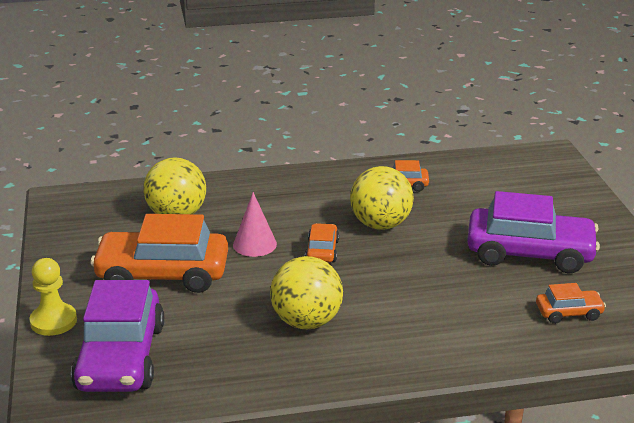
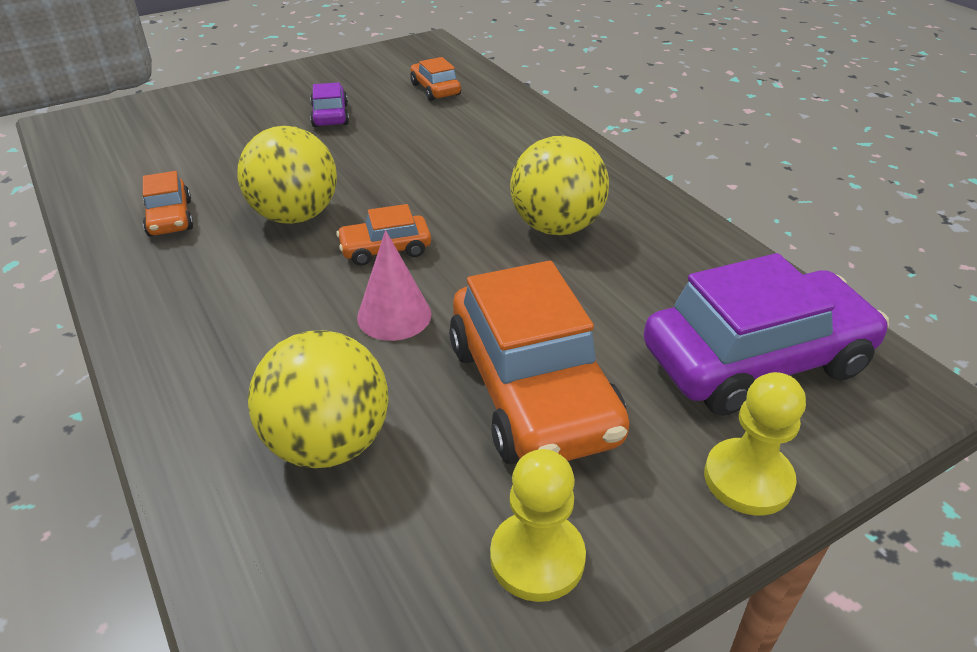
camera: 110 degrees left, 10 degrees up
(72, 253) = (537, 558): none -> yellow pawn
(529, 253) = (330, 115): purple car -> purple car, size x0.47

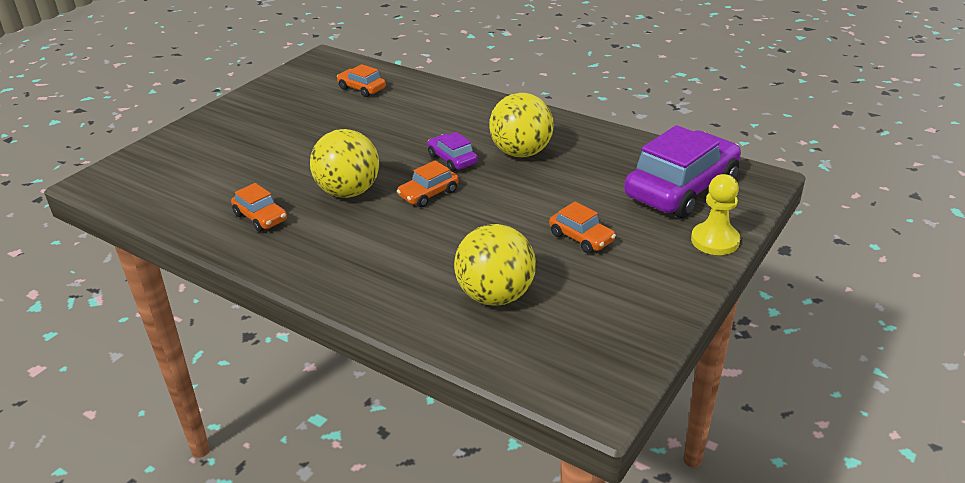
camera: 25 degrees left, 5 degrees down
(330, 115) = (303, 124): purple car -> purple car (452, 159)
(394, 315) = (470, 226): pink cone -> none
(532, 391) = (581, 238): orange car -> orange car, size x0.47
(537, 558) = (645, 304): yellow pawn -> none

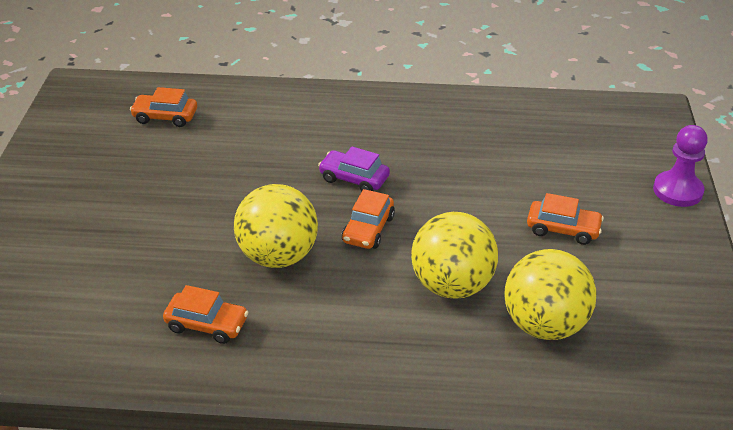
camera: 30 degrees left, 5 degrees up
(521, 153) = (417, 148): yellow ball -> yellow ball (452, 285)
(681, 189) = (601, 143): purple car -> none
(715, 241) = (677, 191): yellow pawn -> purple pawn

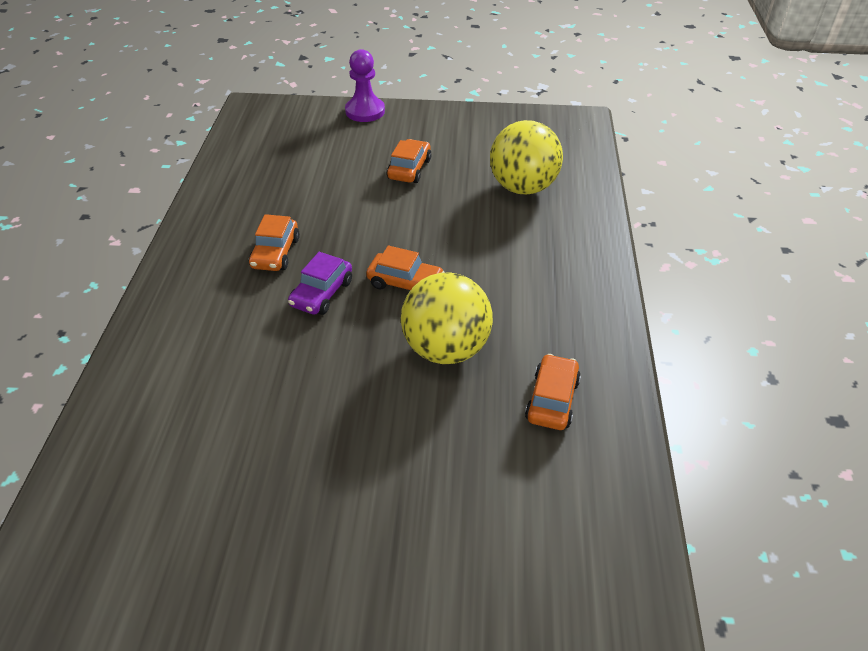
camera: 90 degrees left, 5 degrees up
(165, 117) = (144, 490): orange car -> orange car (275, 253)
(452, 285) = (482, 232): yellow ball -> none

